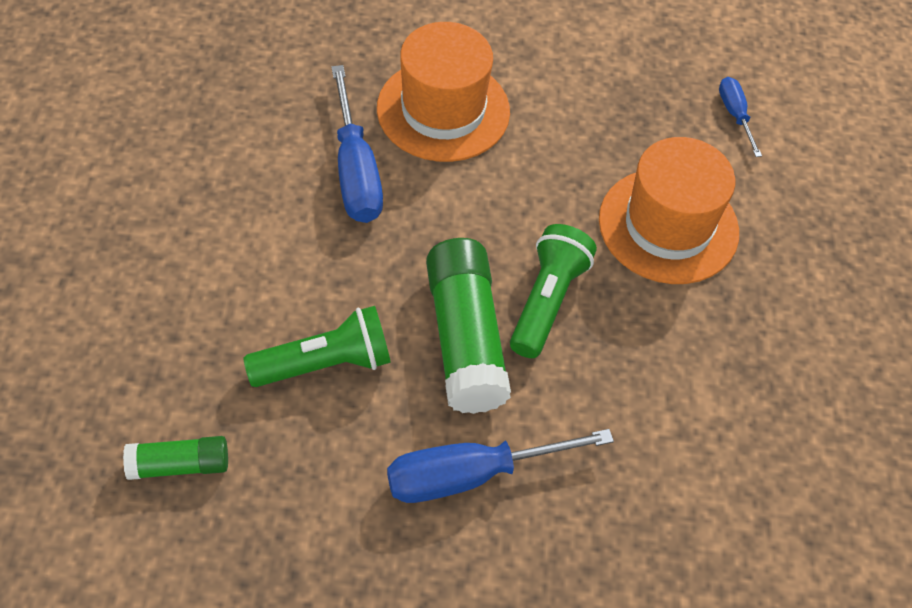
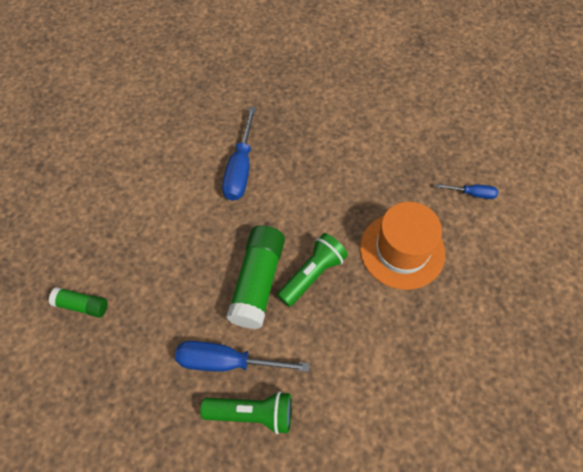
camera: 25 degrees right, 5 degrees up
(325, 363) = (177, 273): green flashlight -> green flashlight (252, 414)
(443, 110) = (303, 146): orange hat -> none
(735, 115) = (472, 193): blue screwdriver -> blue screwdriver turned 90 degrees clockwise

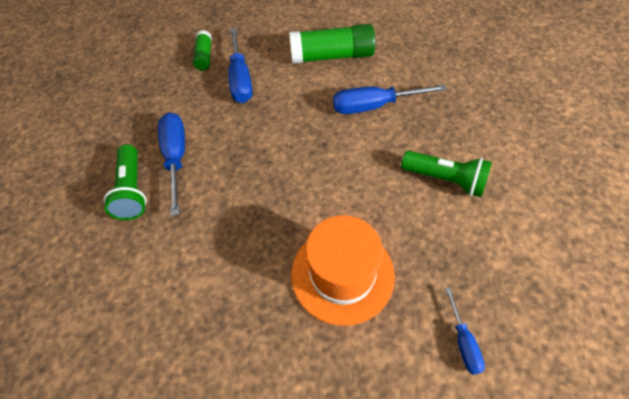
camera: 75 degrees right, 5 degrees down
(142, 275) = (240, 79): none -> blue screwdriver
(257, 282) = (258, 156): green glue stick -> green glue stick (332, 56)
(312, 274) = (281, 196): green flashlight -> green flashlight (445, 180)

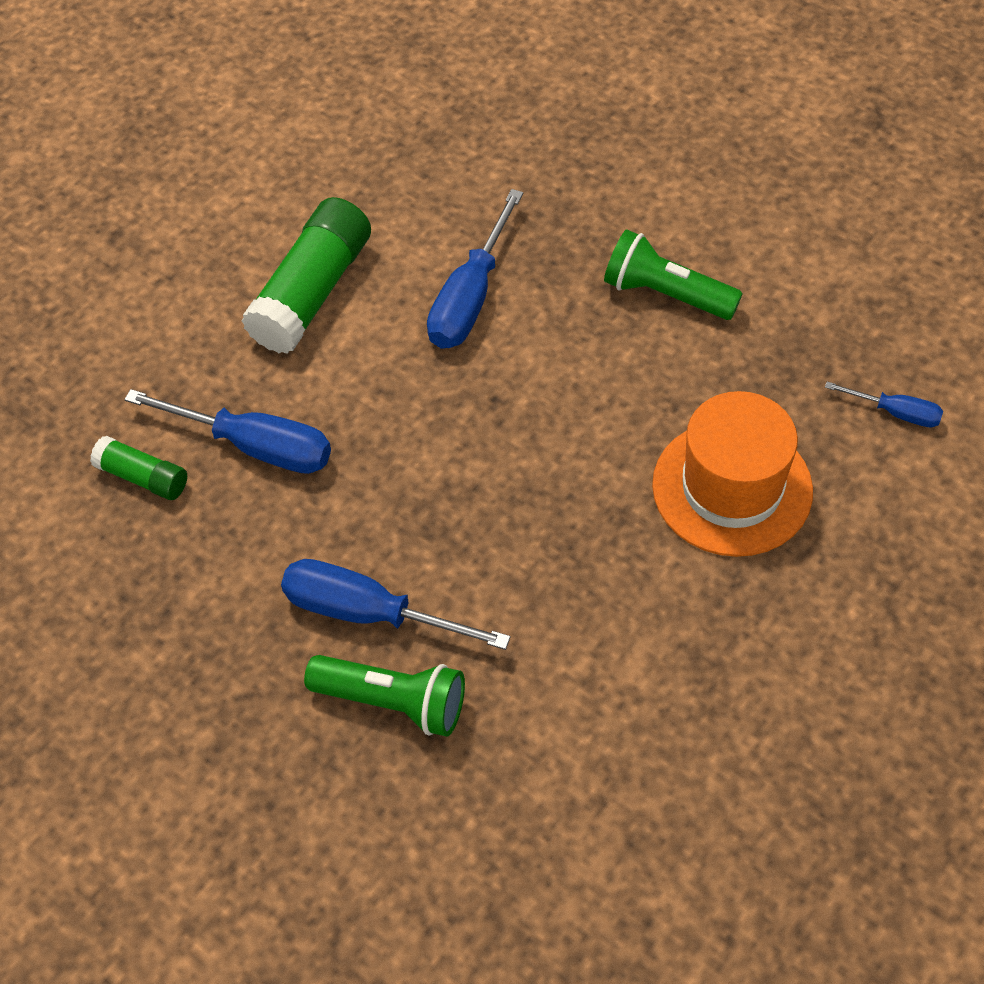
camera: 60 degrees left, 0 degrees up
(445, 180) = (666, 294): green flashlight -> green flashlight turned 120 degrees counterclockwise

